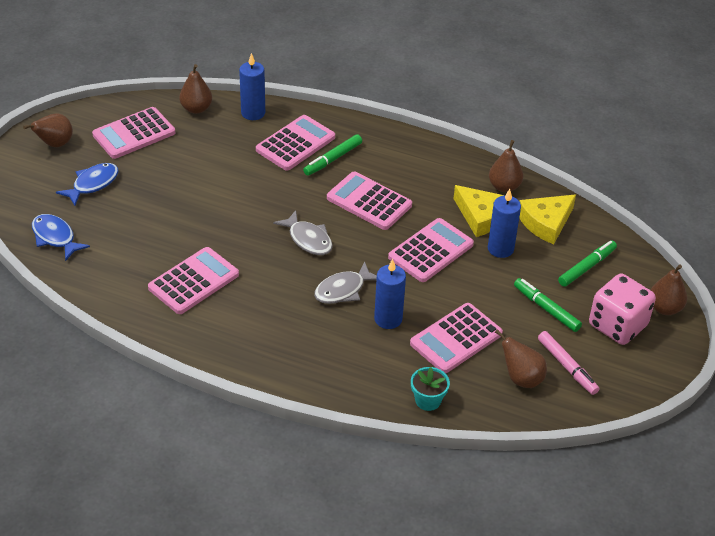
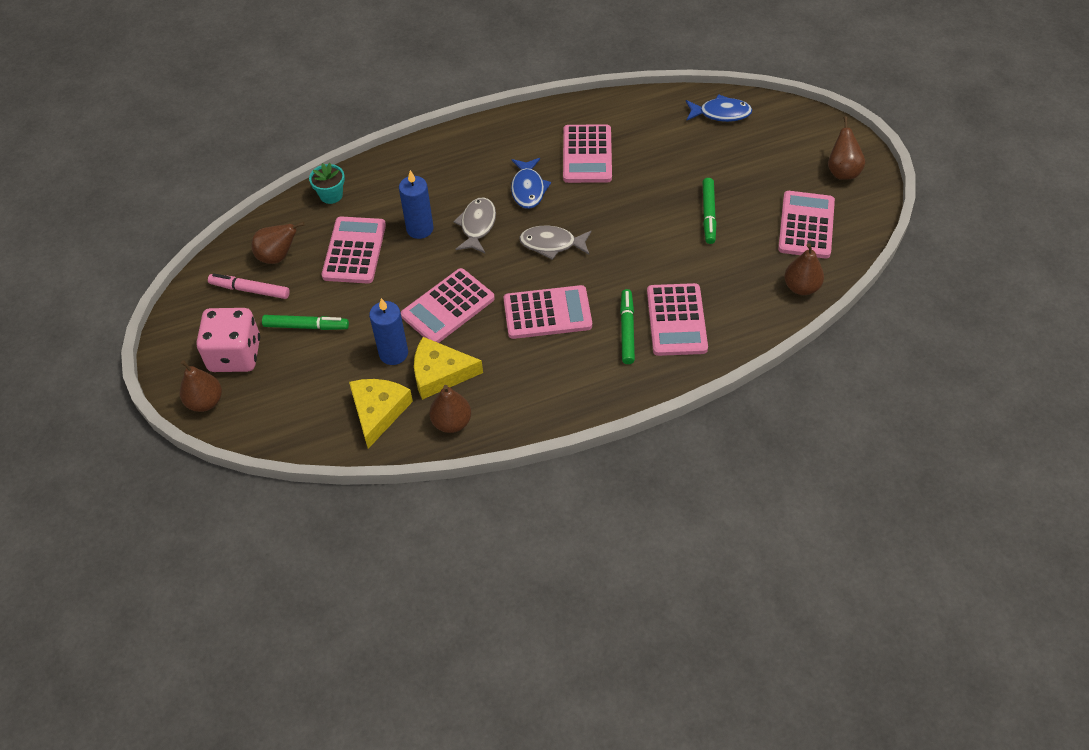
camera: 140 degrees right, 10 degrees up
(93, 184) = (763, 165): blue fish -> blue fish (528, 189)
(253, 113) = (753, 322): blue candle -> none
(430, 251) = (448, 307): pink calculator -> pink calculator turned 45 degrees clockwise
(586, 267) = (304, 392): green marker -> green marker (708, 214)

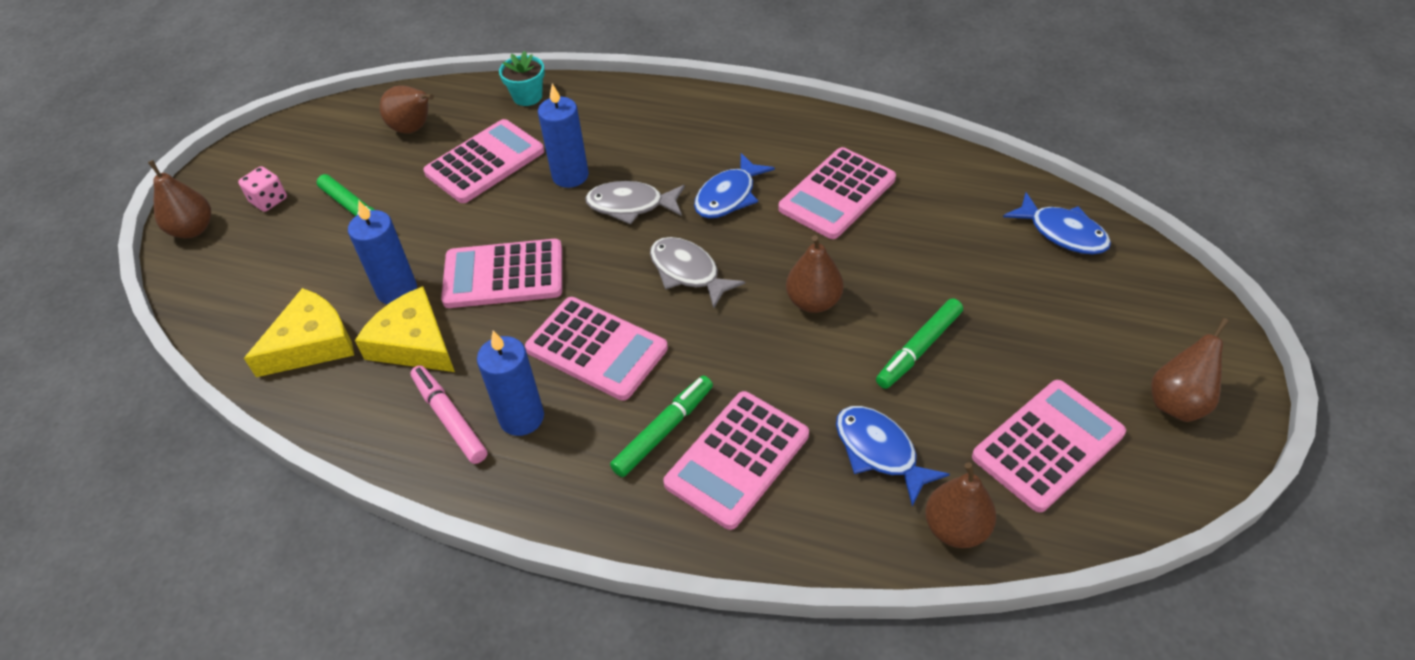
camera: 40 degrees right, 5 degrees down
(235, 355) = (269, 200): pink dice -> pink dice, size x0.49
(250, 290) = (354, 146): pink marker -> pink marker (449, 419)
(451, 422) = (361, 407): brown pear -> brown pear (813, 302)
(477, 225) = (631, 205): grey fish -> grey fish turned 135 degrees counterclockwise
(547, 370) = (521, 417): none -> blue candle
(737, 274) = (879, 451): none -> blue fish

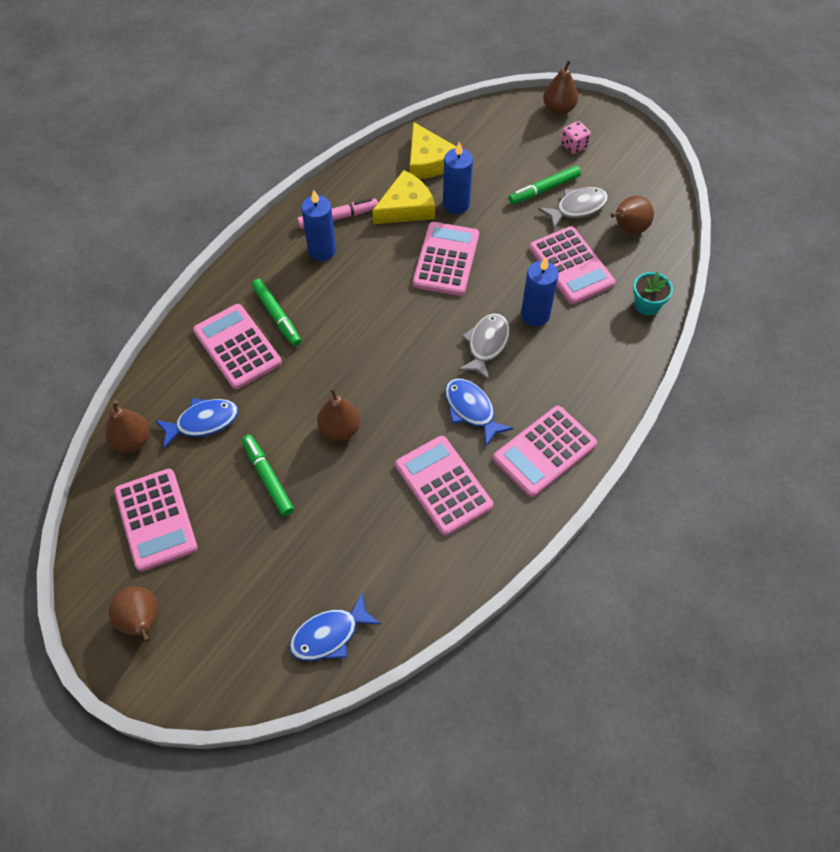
camera: 105 degrees right, 10 degrees up
(596, 349) = (357, 296): pink calculator -> pink calculator (544, 451)
(688, 272) = (402, 362): grey fish -> grey fish (577, 208)

